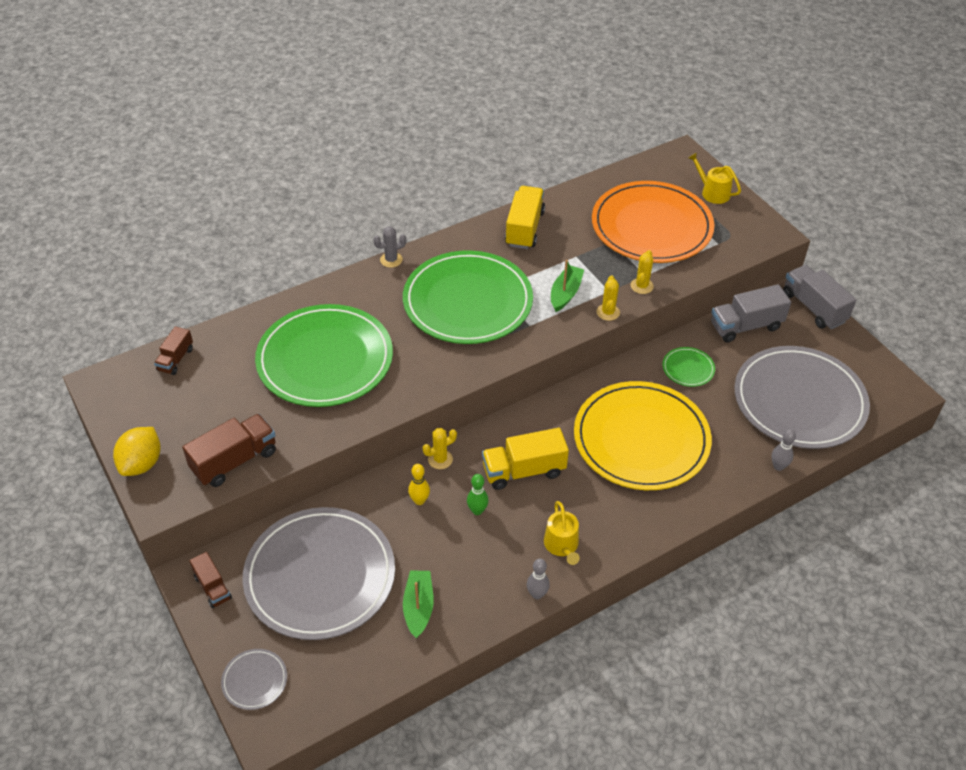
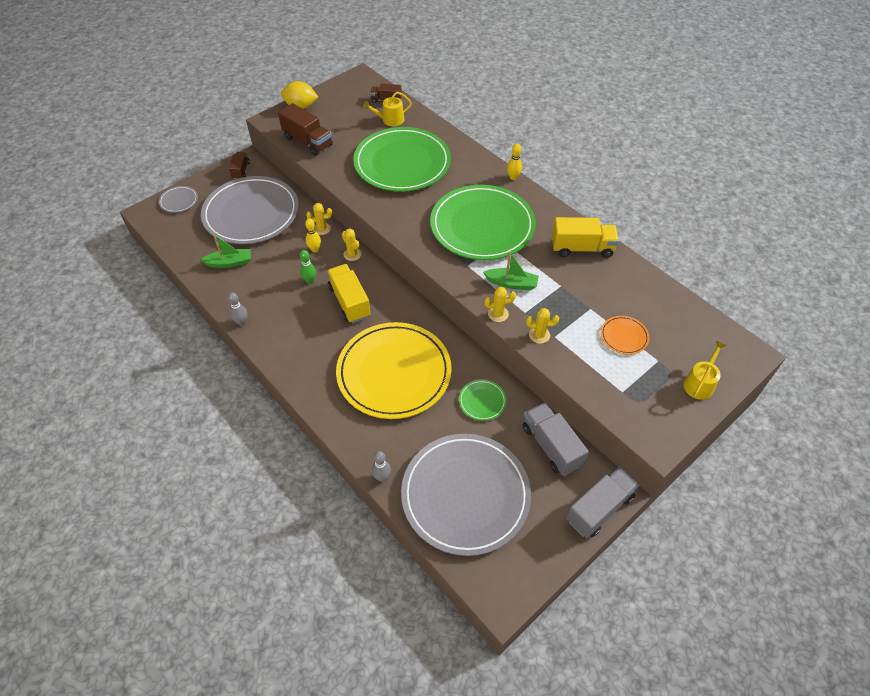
camera: 80 degrees right, 5 degrees up
(213, 587) = (241, 171): brown truck -> brown truck turned 135 degrees clockwise
(380, 489) = (322, 229): none -> yellow cactus
(391, 260) = (513, 177): grey cactus -> yellow bowling pin
(562, 545) = (284, 332): yellow watering can -> yellow watering can (390, 120)
(651, 226) = (624, 336): orange plate -> orange plate, size x0.41

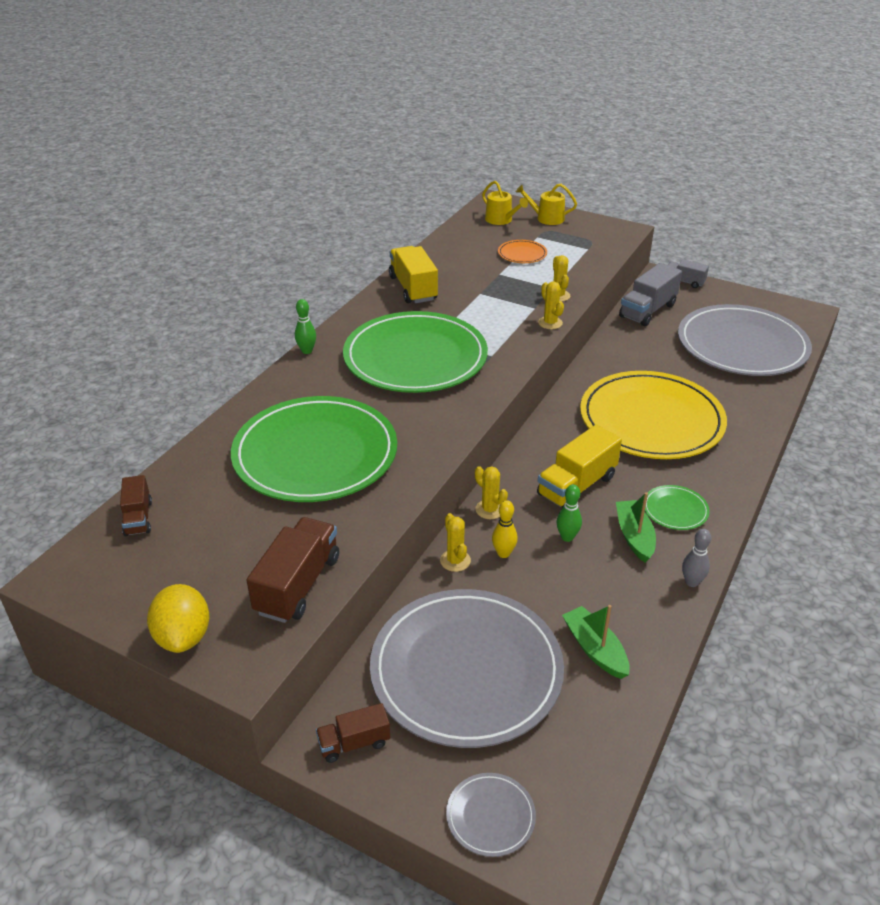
camera: 110 degrees left, 15 degrees down
(352, 254) = (489, 509): yellow cactus -> yellow cactus turned 75 degrees counterclockwise
(382, 477) = (777, 396): grey bowling pin -> none
(390, 120) = (200, 497): yellow watering can -> yellow watering can (501, 220)
(482, 401) = (634, 355): green plate -> green plate (675, 510)
(511, 283) = (499, 322): green boat -> green boat (634, 536)
(513, 177) = (307, 351): yellow bowling pin -> green bowling pin
(599, 508) = (684, 281): grey truck -> grey truck, size x0.59

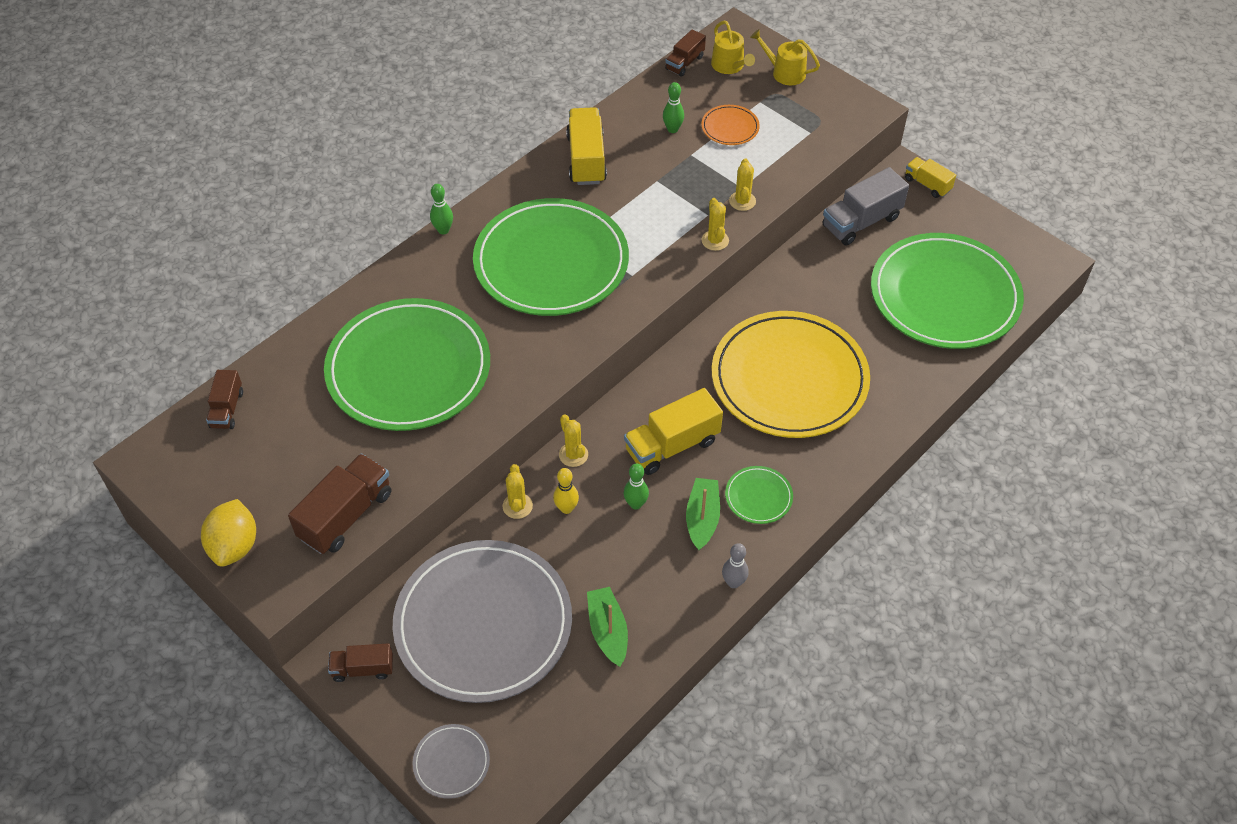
camera: 15 degrees right, 15 degrees up
(464, 223) = (684, 63): none -> brown truck
(476, 261) = (672, 129): none -> green bowling pin
(684, 281) = (927, 184): grey truck -> yellow truck
(742, 345) = (944, 295): grey plate -> green plate

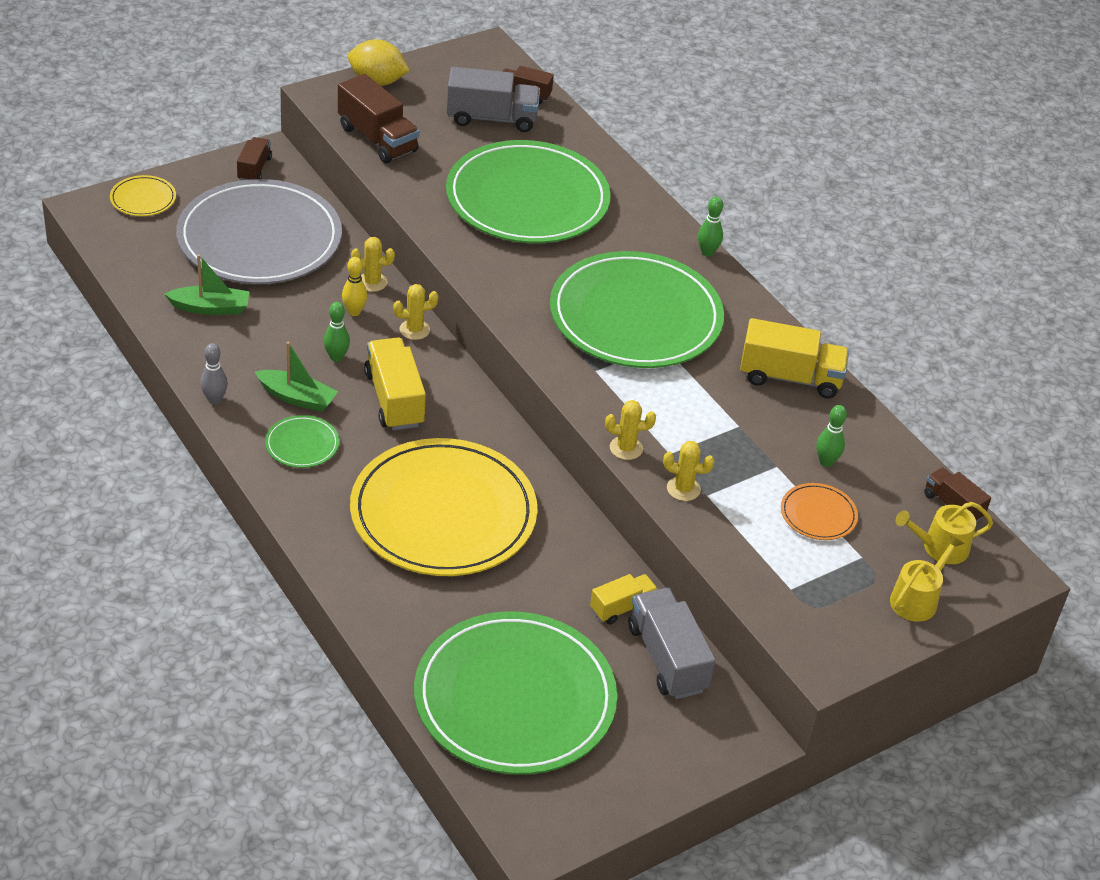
camera: 100 degrees right, 10 degrees down
(279, 427) = (492, 118): none -> grey truck
(451, 762) = (143, 199): grey plate -> yellow plate
(927, 184) = (718, 754): yellow truck -> yellow truck (622, 607)

